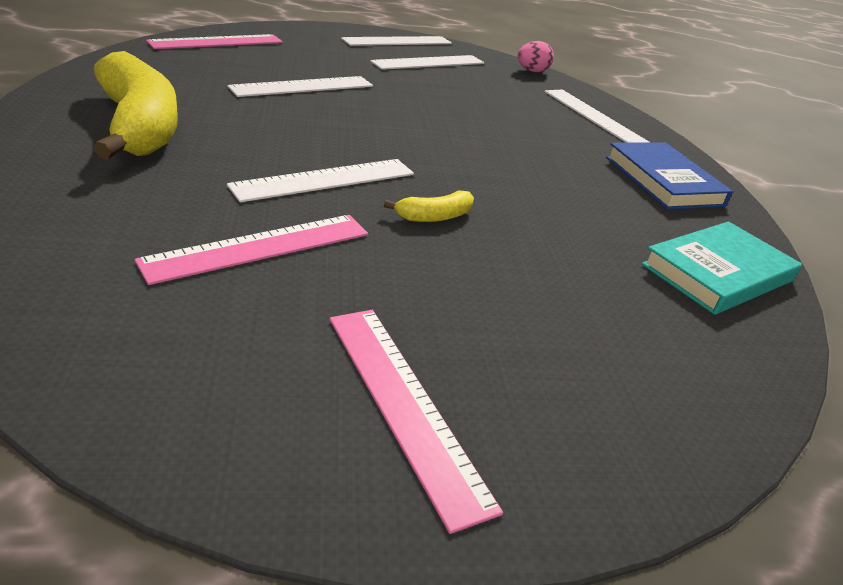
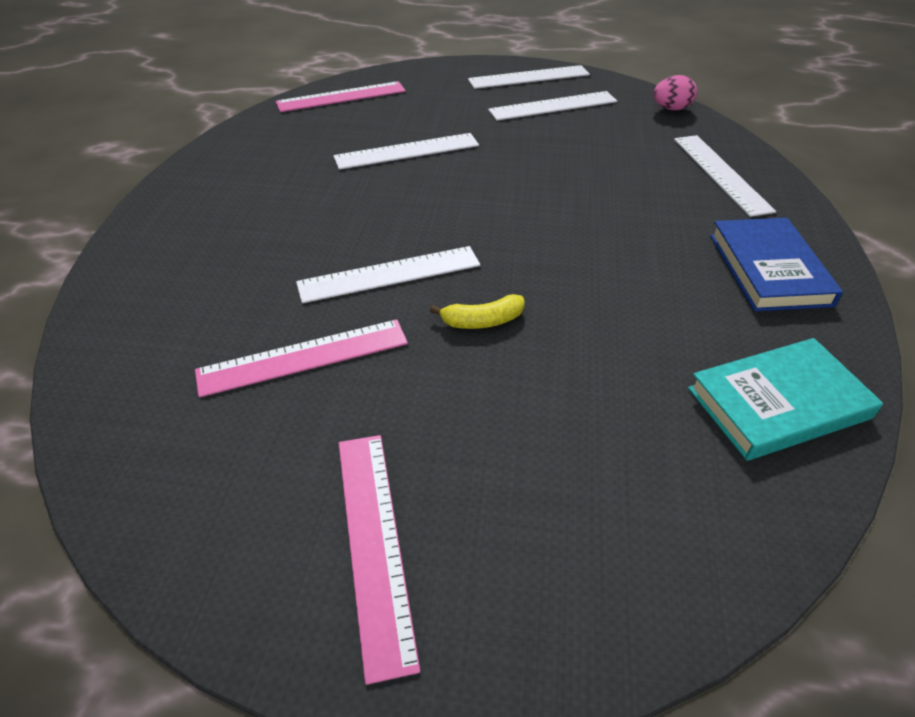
camera: 20 degrees right, 10 degrees up
(139, 126) = (240, 212): yellow banana -> none

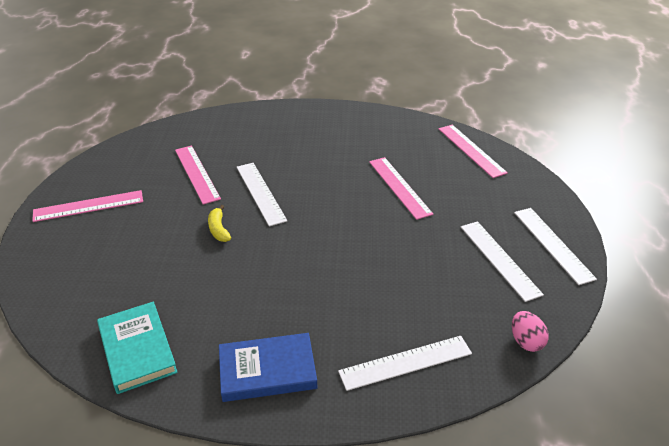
camera: 85 degrees right, 5 degrees down
(407, 151) = (399, 187): white ruler -> pink ruler

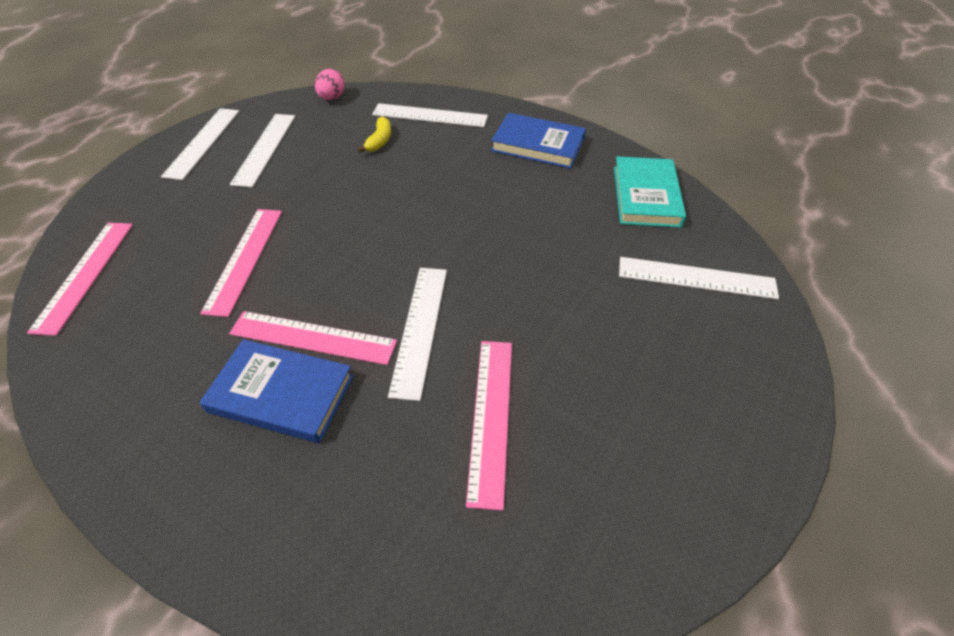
camera: 150 degrees left, 10 degrees up
(86, 287) = (696, 277): none -> white ruler
(88, 206) = (692, 422): pink ruler -> pink ruler (312, 338)
(219, 229) = (510, 292): yellow banana -> yellow banana (379, 141)
(305, 148) = (281, 394): none -> blue book

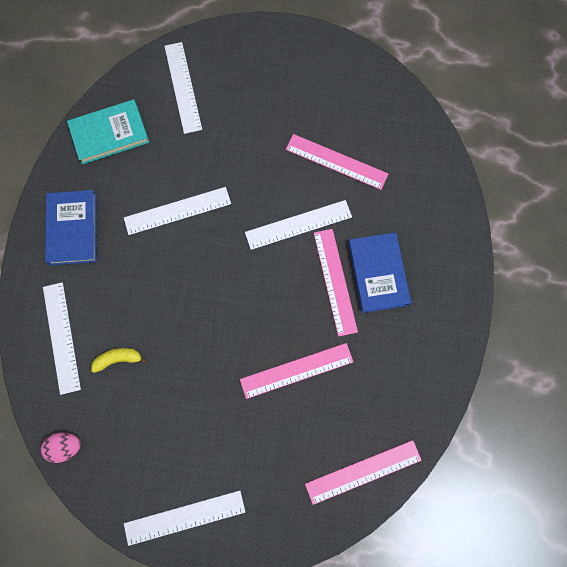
camera: 115 degrees left, 25 degrees up
(265, 148) = (170, 452): white ruler -> white ruler (177, 210)
(491, 417) = (336, 161): pink ruler -> pink ruler turned 45 degrees clockwise

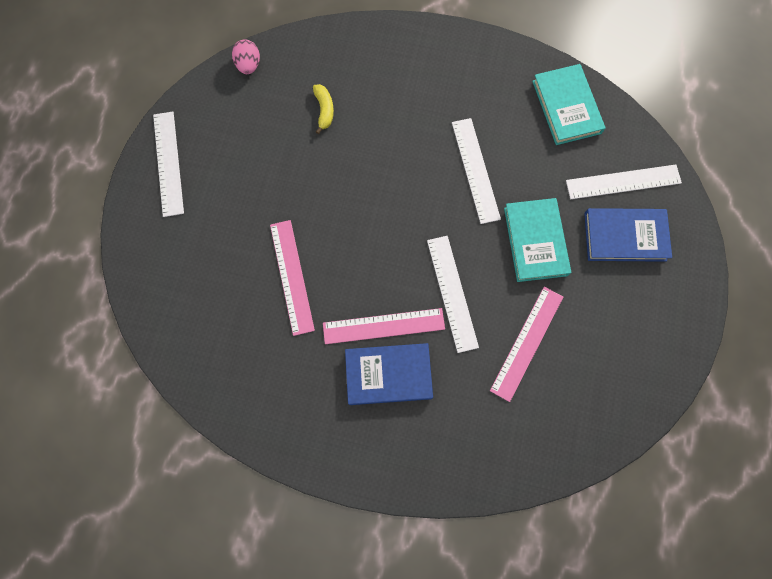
camera: 95 degrees right, 0 degrees up
(61, 337) = (351, 62): white ruler -> none
(73, 229) = (461, 72): blue book -> blue book (625, 236)
(244, 157) = (535, 241): none -> turquoise book
(363, 471) = (180, 333): pink ruler -> none

